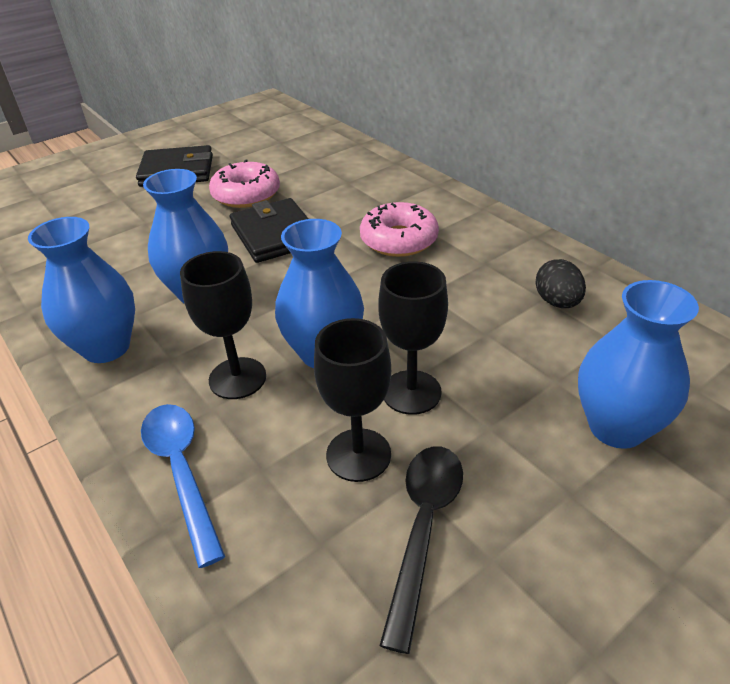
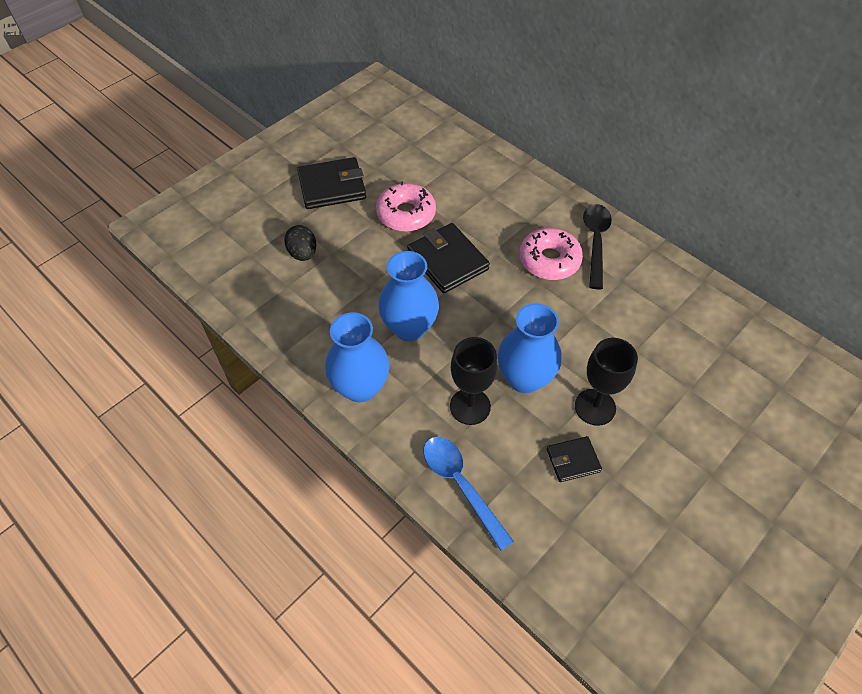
camera: 10 degrees left, 15 degrees up
(358, 455) = (573, 460): black goblet -> black wallet
(423, 528) = (627, 508): black spoon -> black spoon (595, 242)
(557, 302) = (680, 317): black egg -> black egg (303, 253)
(616, 427) = (733, 422): blue vase -> none

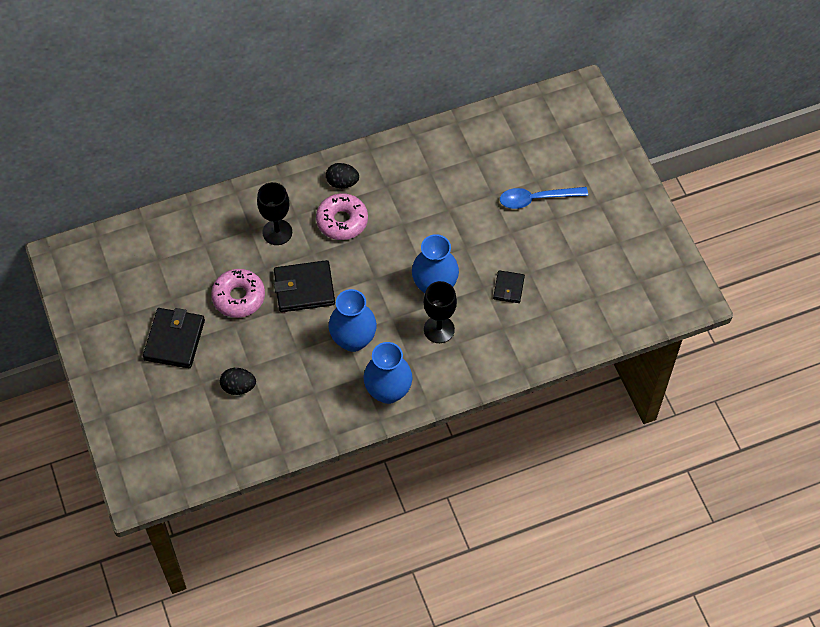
camera: 65 degrees left, 5 degrees up
(461, 485) = (494, 360): blue spoon -> blue spoon (536, 199)
(595, 242) = (342, 182): black spoon -> black egg
(595, 407) = (477, 256): black goblet -> black goblet (277, 232)

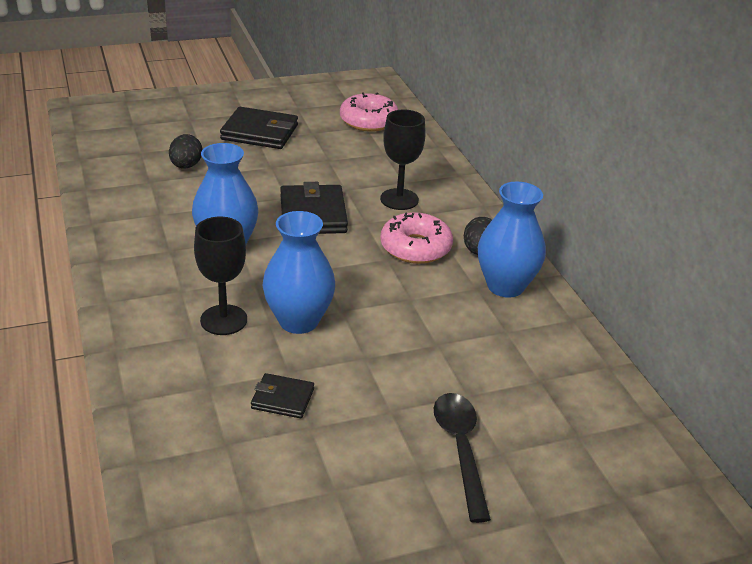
camera: 90 degrees right, 25 degrees down
(239, 297) = (308, 171): pink donut -> pink donut (368, 121)
(388, 391) = (138, 269): blue vase -> blue vase (505, 286)
(536, 199) = (461, 450): blue spoon -> black spoon

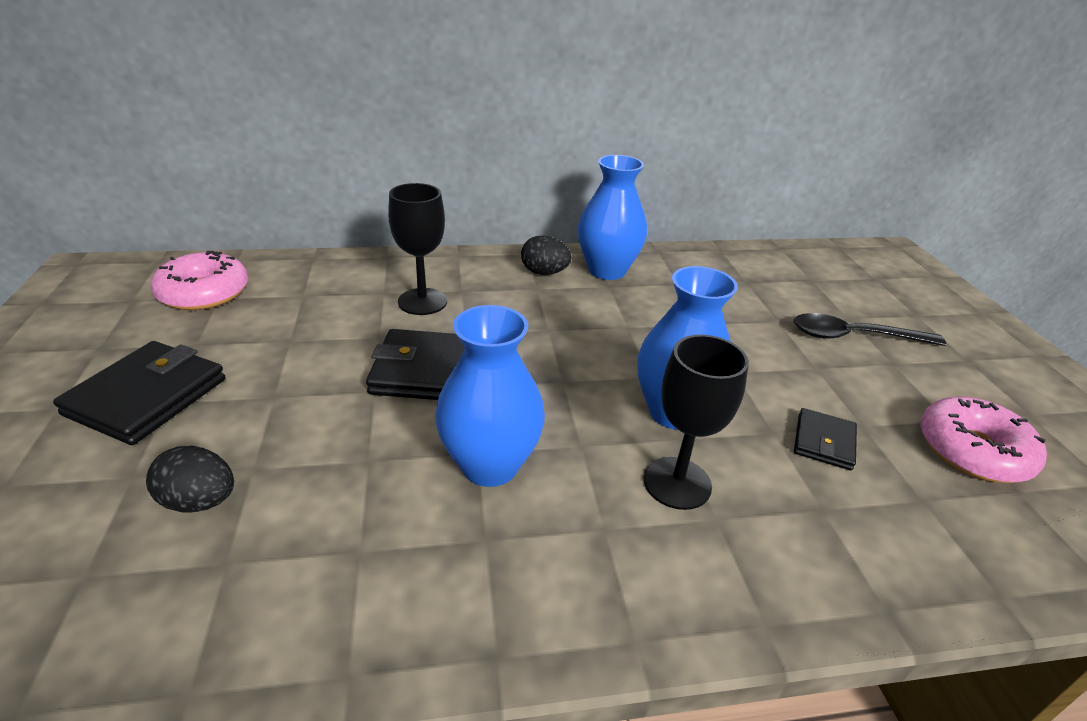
camera: 80 degrees left, 0 degrees up
(415, 247) = (529, 307): pink donut -> pink donut (972, 451)

